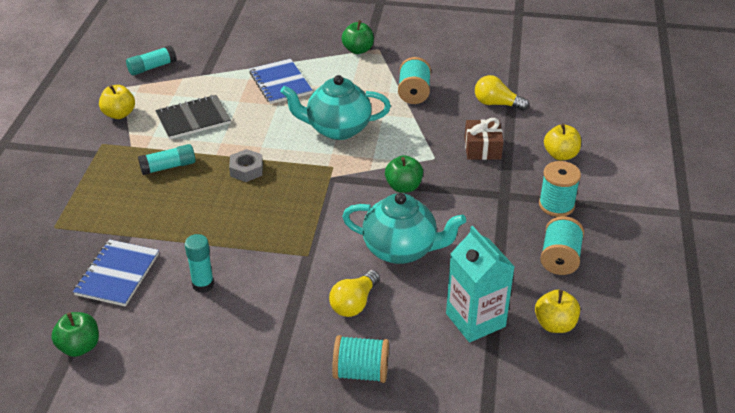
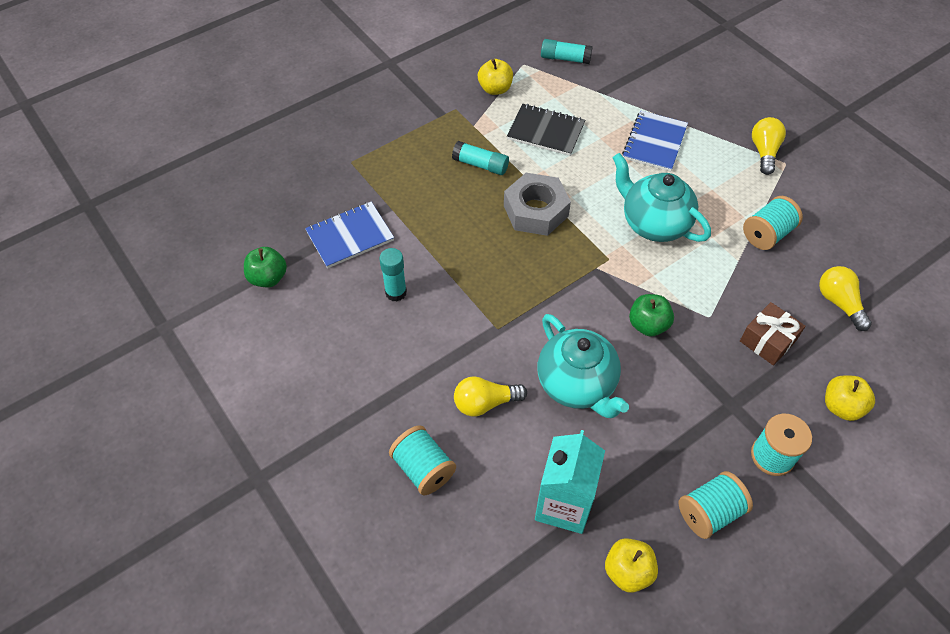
camera: 45 degrees right, 15 degrees up
(246, 170) = (535, 211): grey nut -> grey nut, size x1.71
(358, 50) = (764, 152): green apple -> yellow light bulb

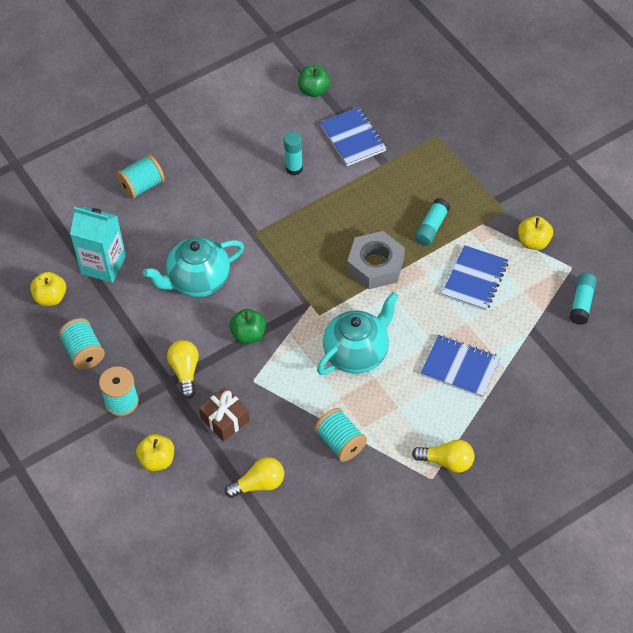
camera: 95 degrees right, 0 degrees up
(485, 403) = (189, 223): yellow light bulb -> yellow light bulb (185, 372)
(546, 131) = (475, 279): black notebook -> blue notebook

